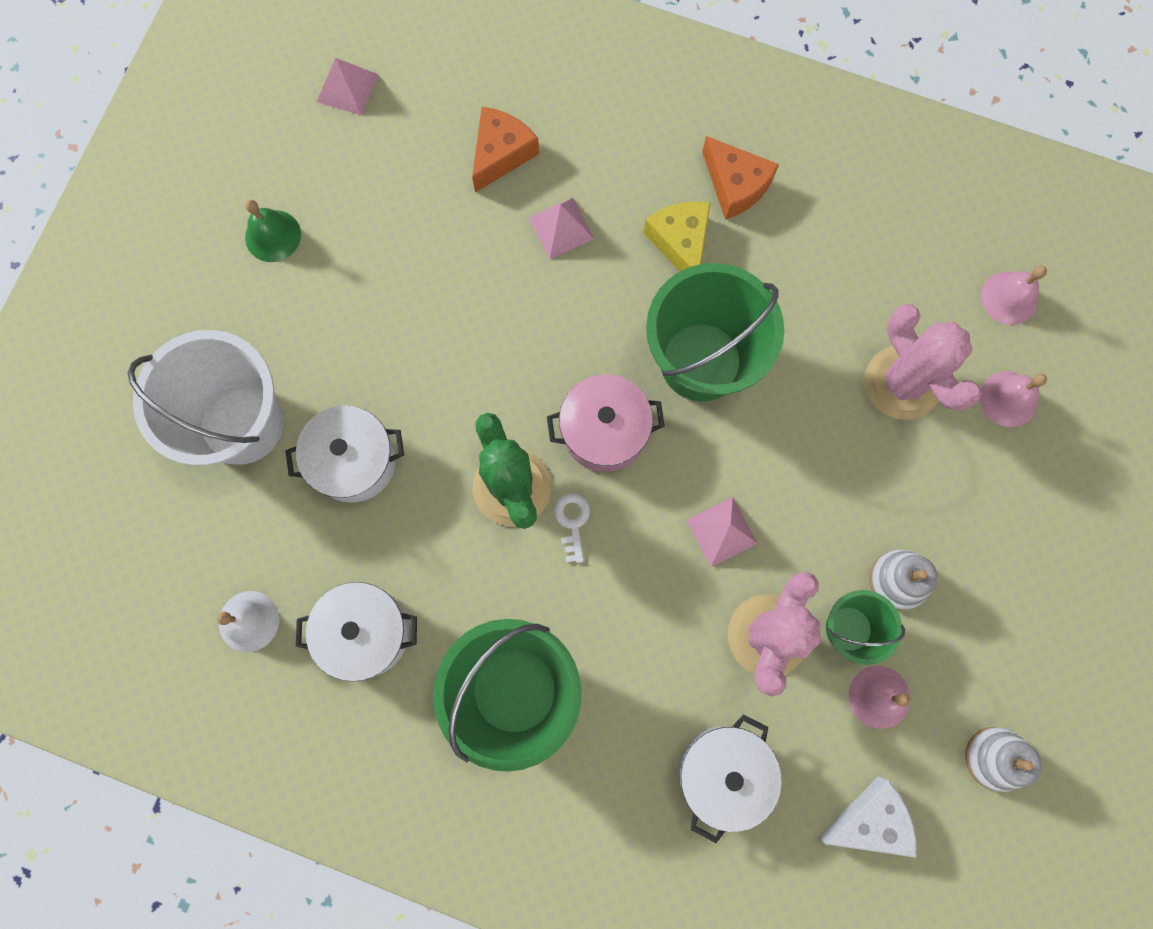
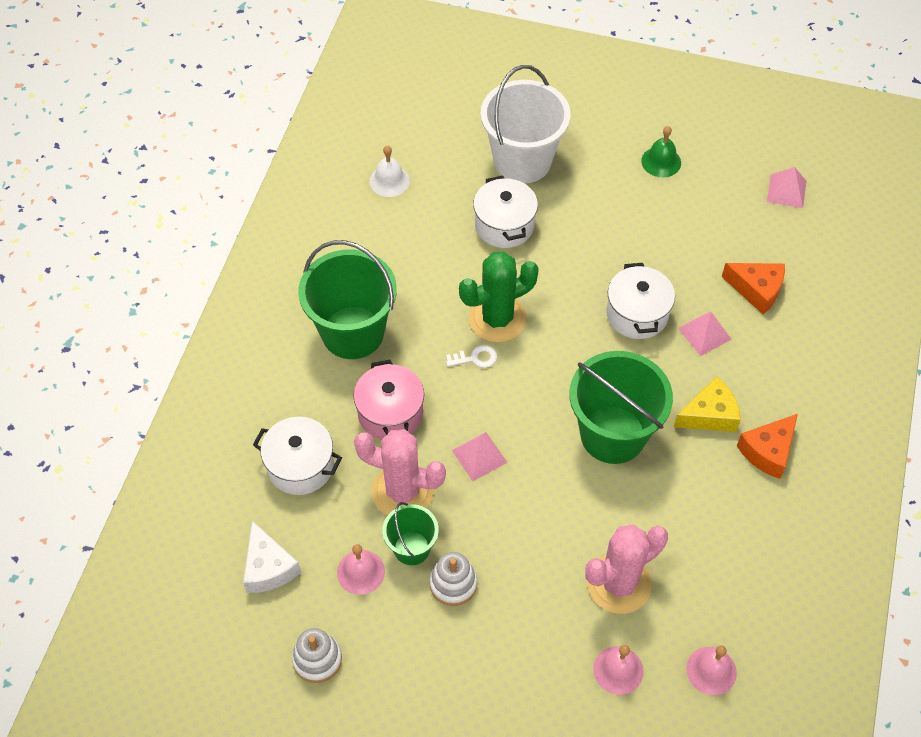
camera: 85 degrees right, 20 degrees down
(365, 632) = (386, 244): white pot -> white pot (637, 314)
(604, 431) = (547, 373): pink pot -> pink pot (390, 413)

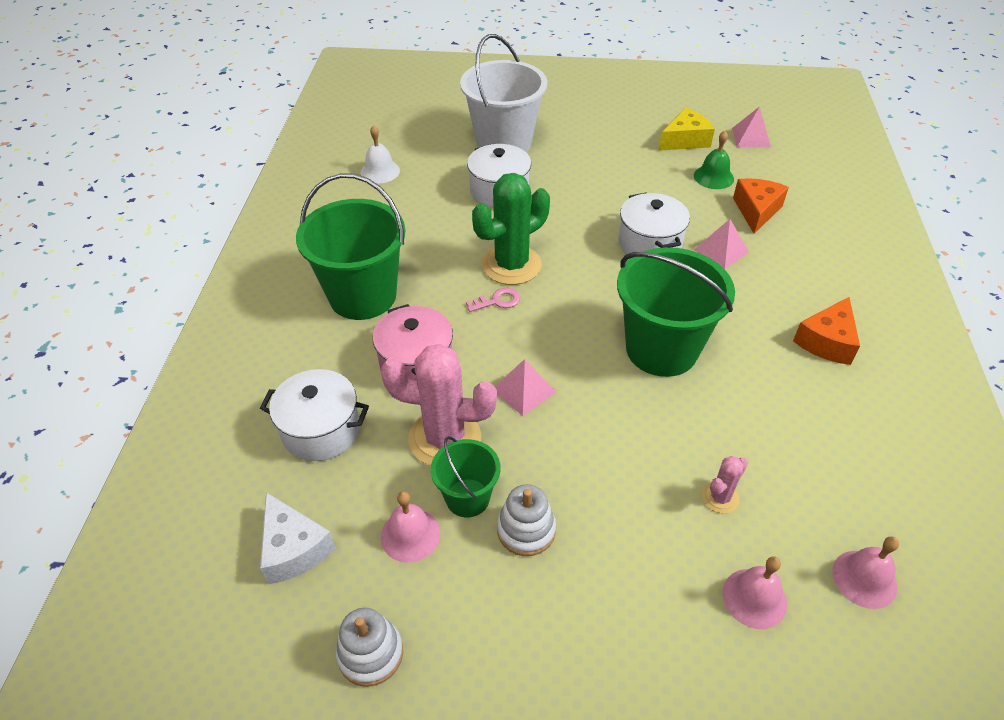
camera: 10 degrees left, 10 degrees down
(475, 358) = (497, 301): white key -> pink key
(619, 584) = (720, 497): pink cactus -> pink cactus, size x0.47
(661, 161) = (631, 130): green bell -> green bell (713, 177)
(709, 415) = (754, 317): yellow cheese -> yellow cheese (685, 140)
(757, 290) = (756, 211): orange cheese -> orange cheese turned 90 degrees counterclockwise

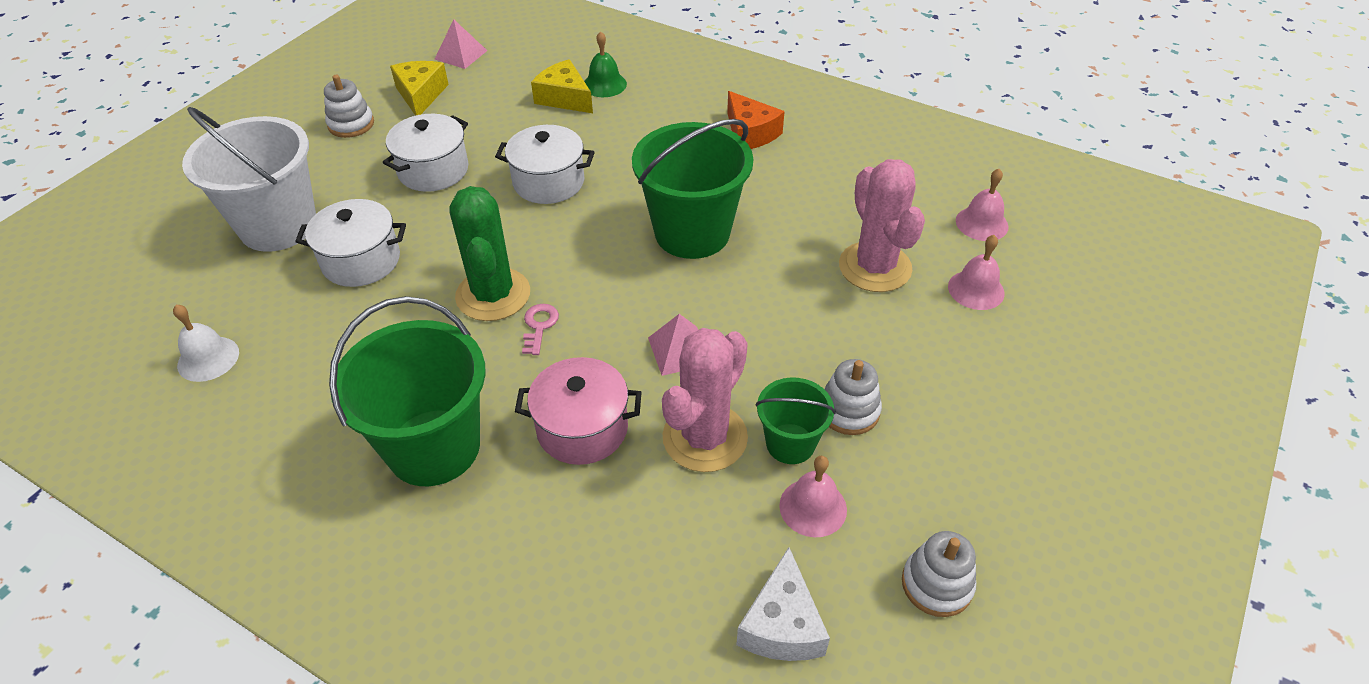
camera: 65 degrees left, 0 degrees up
(294, 548) = (782, 625): white cheese -> white cheese turned 105 degrees clockwise
(321, 430) = (626, 552): white pot -> white pot (433, 170)
(624, 125) = (351, 124): none -> white stacking toy
(713, 177) = (493, 101): green bell -> green bell (604, 84)
(720, 497) = (875, 267): pink cactus -> pink cactus, size x2.11
(721, 251) = (597, 142): pink pyramid -> none
(756, 211) = (564, 98): orange cheese -> yellow cheese

